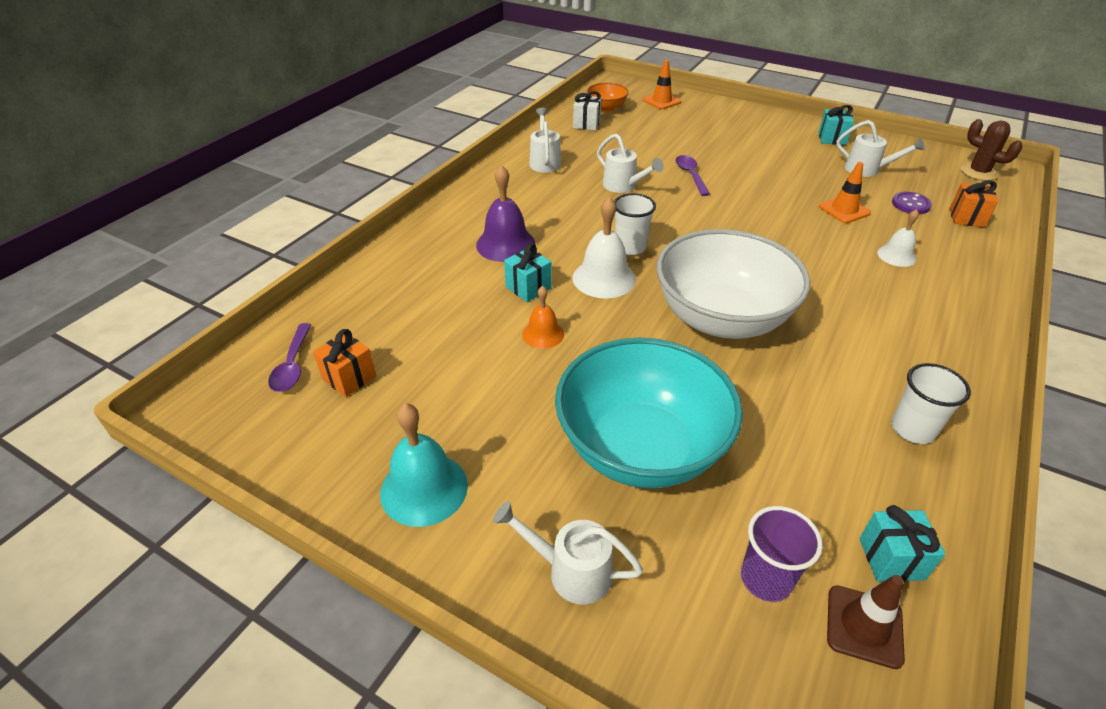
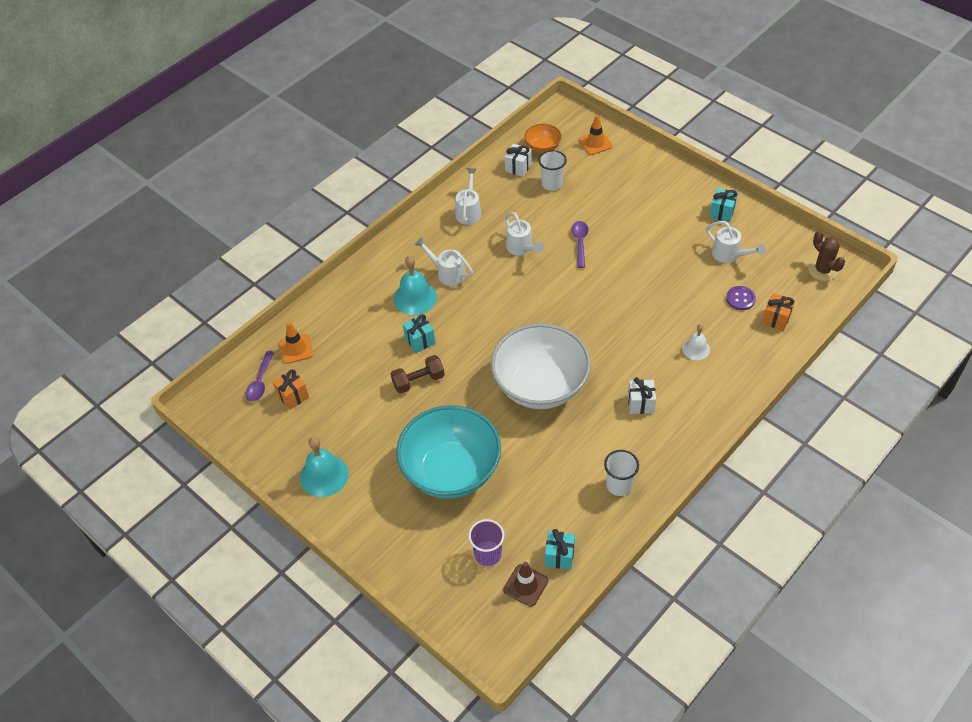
camera: 15 degrees right, 10 degrees up
(505, 244) = (415, 298): purple bell -> turquoise bell
(543, 334) = (418, 381): orange bell -> brown dumbbell
(571, 571) = (389, 533): white watering can -> white watering can (447, 273)
(604, 278) = (474, 339): white bell -> none
(630, 247) = (503, 313): white cup -> white cup (552, 184)
(844, 210) = (683, 297): orange traffic cone -> orange traffic cone (296, 349)
(870, 321) = (640, 403): none -> white gift

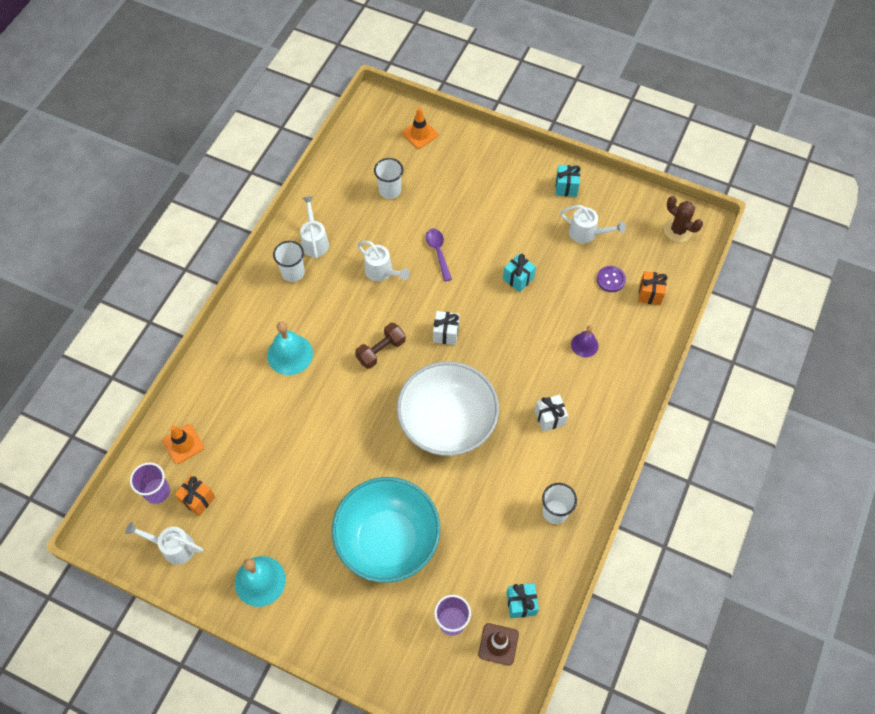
camera: 20 degrees left, 10 degrees up
(260, 382) = (157, 492): purple spoon -> purple cup
(418, 381) = (323, 449): brown dumbbell -> brown dumbbell (381, 351)
(420, 340) = (310, 402): turquoise gift -> turquoise gift (518, 279)
(440, 233) = (293, 272): none -> white cup
(447, 273) = (315, 318): white watering can -> white watering can (173, 547)
(518, 168) = (350, 179): white gift -> white gift (446, 333)
(542, 147) = (368, 150): orange bowl -> none
(696, 349) = (584, 345): white bell -> purple bell

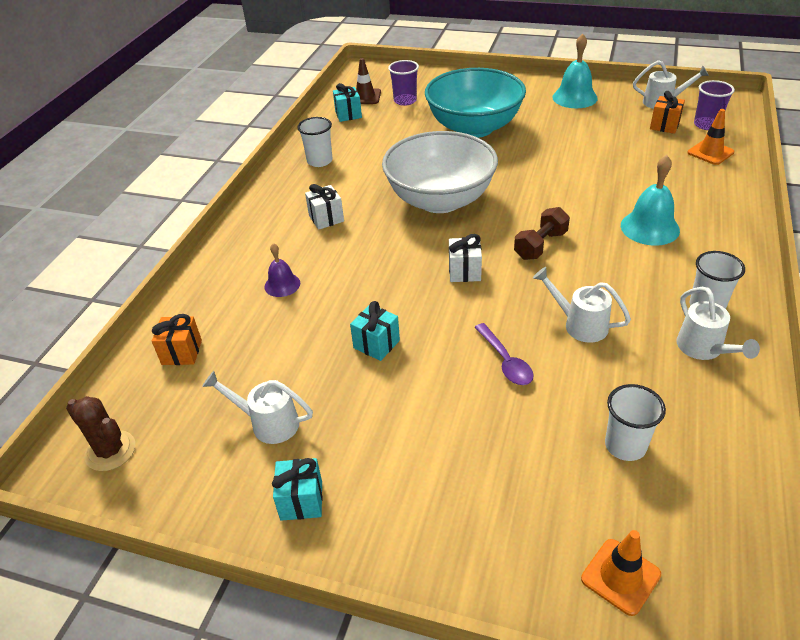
camera: 175 degrees right, 20 degrees down
(611, 279) = (237, 362): purple button -> none

